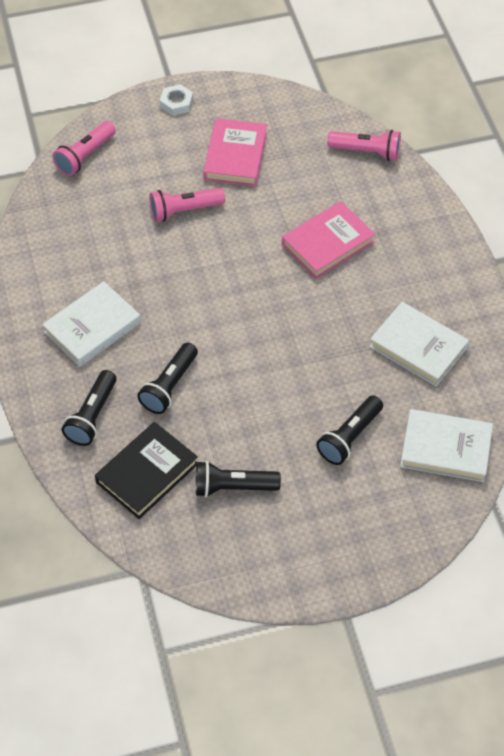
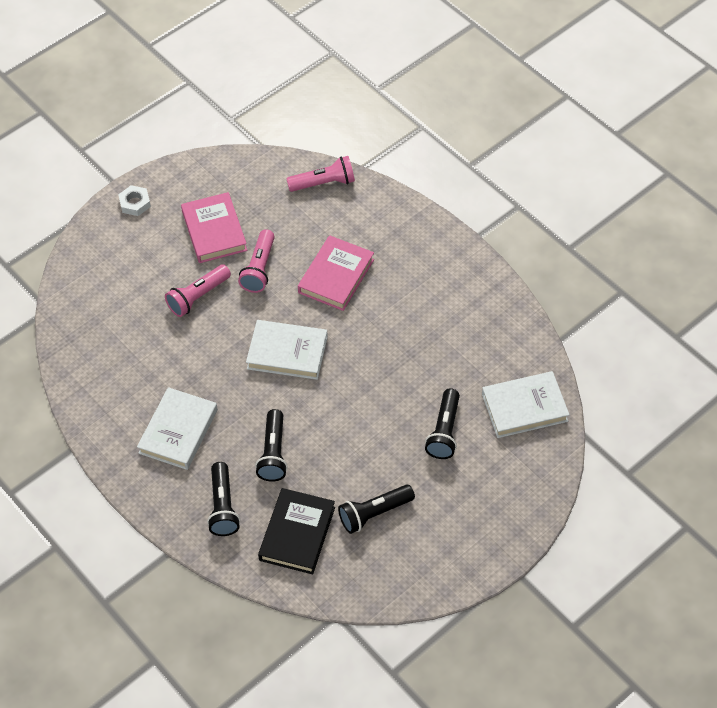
camera: 25 degrees left, 0 degrees up
(85, 156) = (81, 283): pink flashlight -> pink flashlight (259, 269)
(418, 347) = (458, 333): white book -> white book (287, 353)

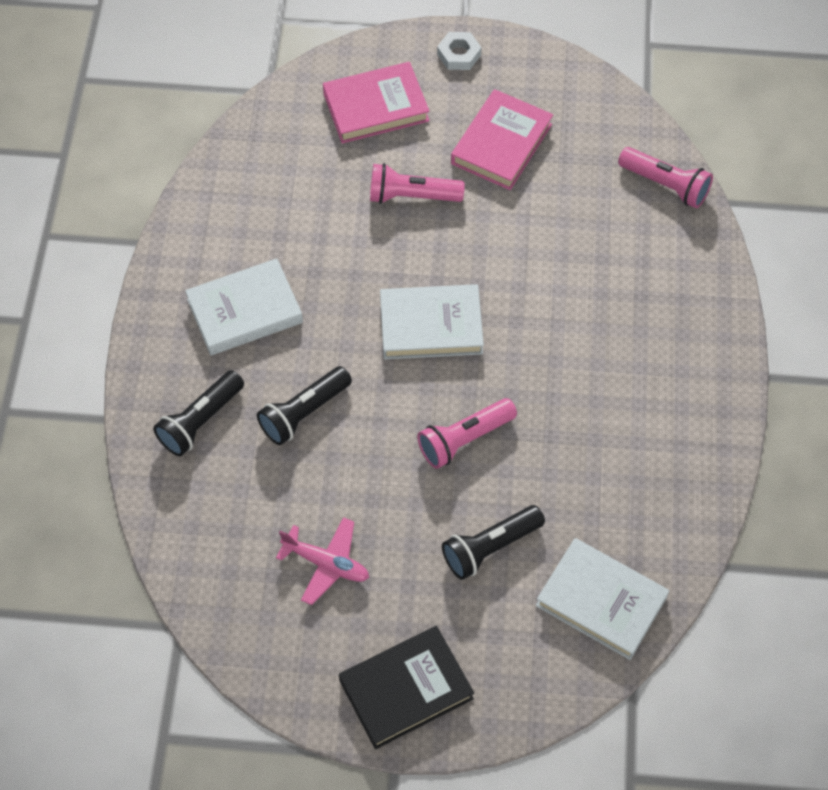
camera: 45 degrees right, 5 degrees up
(259, 269) = (501, 218): pink flashlight -> pink flashlight (464, 439)
(287, 353) = (431, 326): white book -> white book turned 60 degrees counterclockwise
(297, 533) = (234, 512): black book -> black book (406, 689)
(336, 276) = (567, 291): pink book -> pink book (376, 107)
(374, 513) = (326, 563): black flashlight -> pink plane

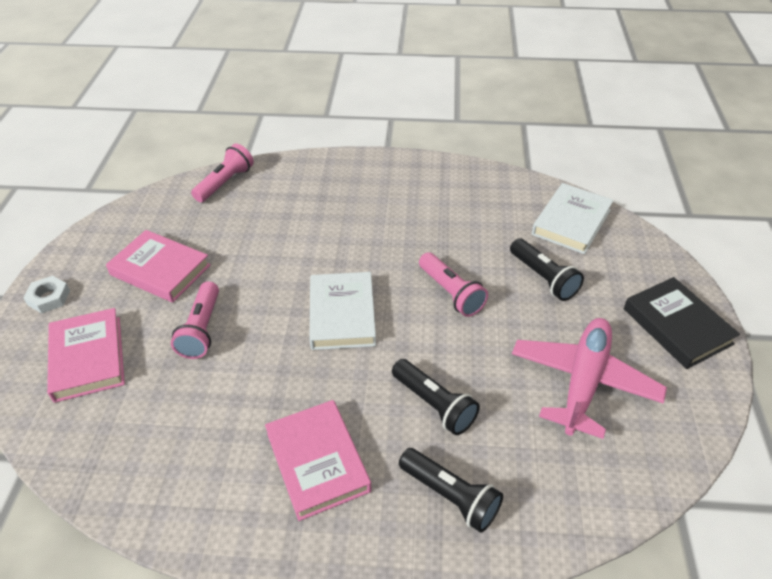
camera: 90 degrees left, 15 degrees down
(245, 311) = (318, 462): white book -> pink book
(326, 563) = (583, 382): pink plane -> pink plane, size x1.73

